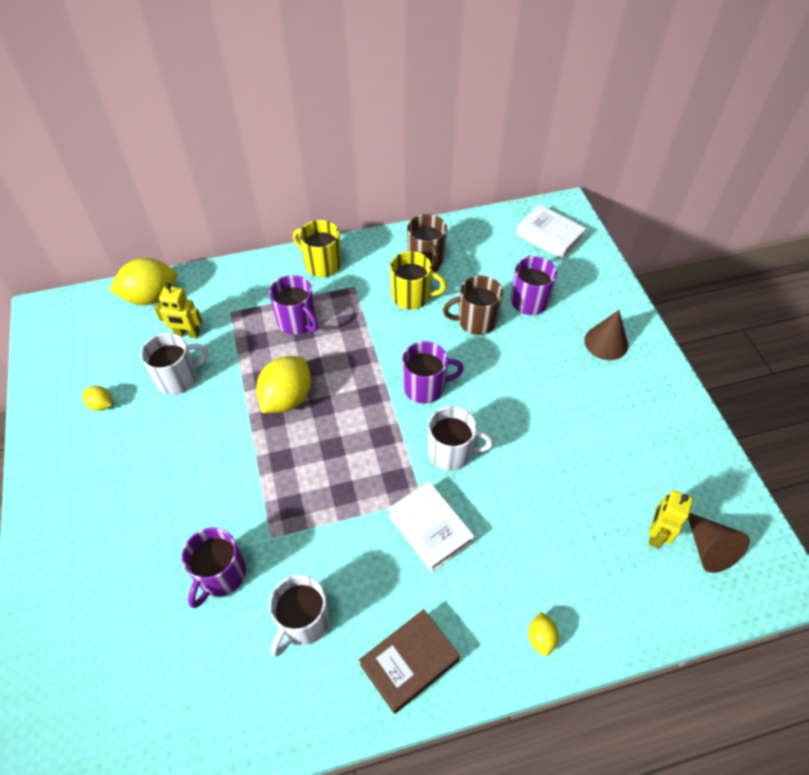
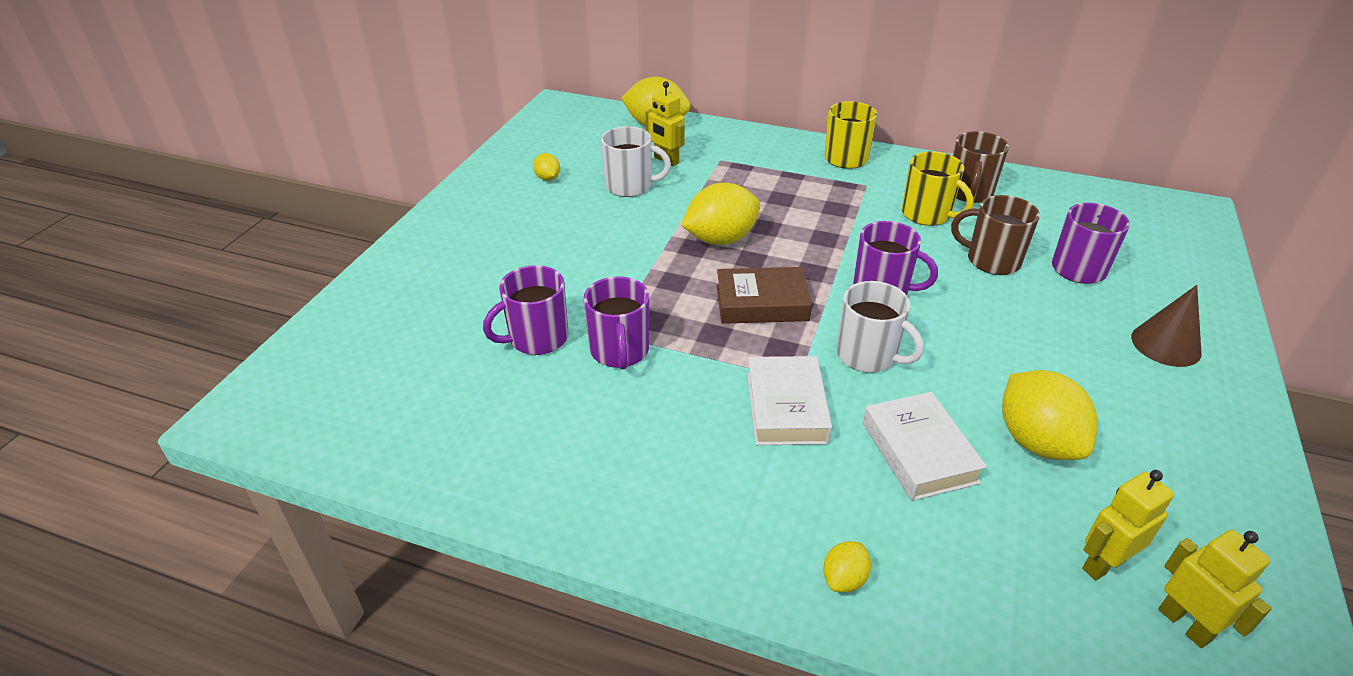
camera: 35 degrees right, 15 degrees down
(297, 321) = (781, 189): purple mug -> purple mug (619, 351)
(303, 622) = (581, 414): white mug -> none
(409, 662) = (661, 509): brown book -> brown book (761, 303)
(549, 236) = (1152, 225): white book -> white book (919, 452)
(580, 464) = (1036, 441): none -> yellow lemon
(709, 548) = (1185, 624): brown cone -> yellow robot

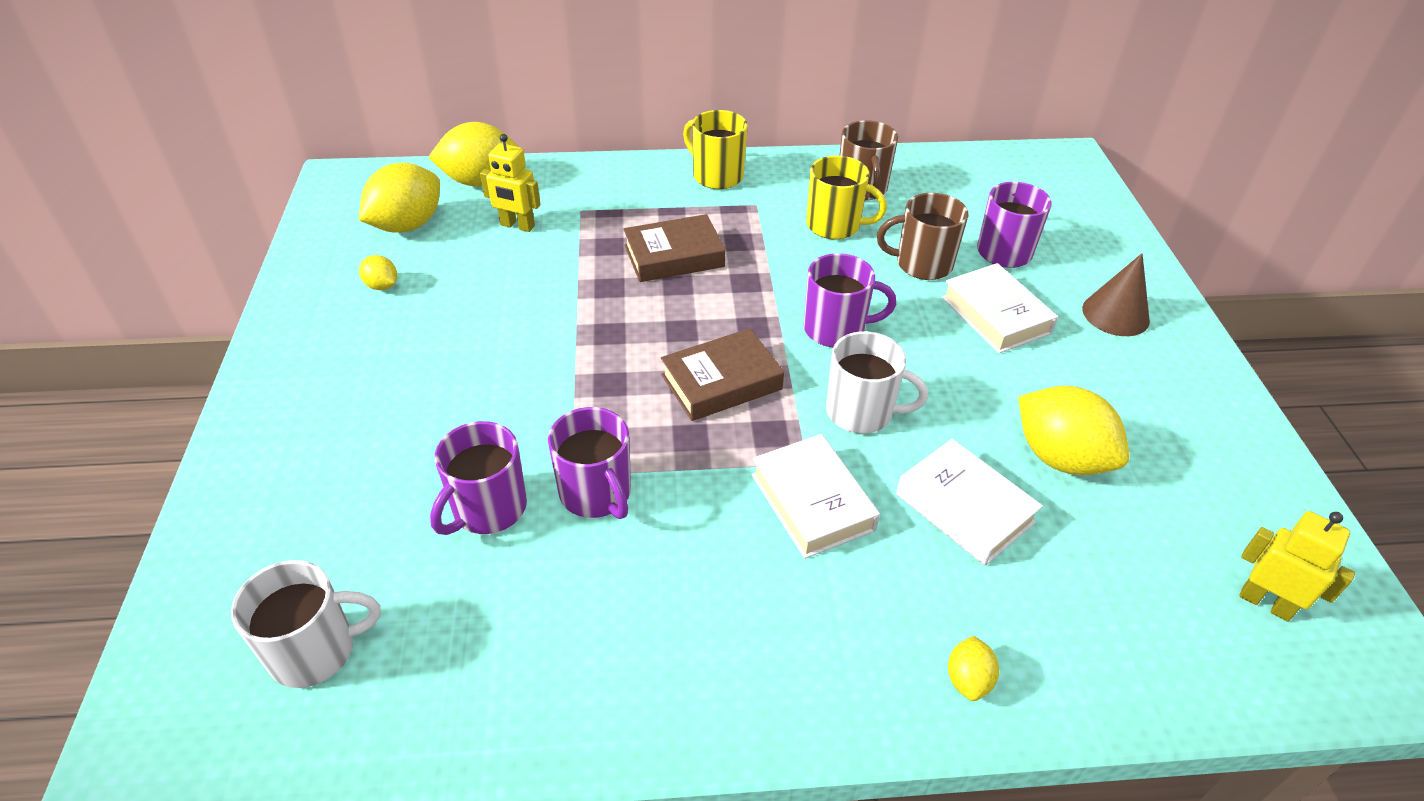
camera: 25 degrees left, 5 degrees up
(630, 186) = (492, 271): white mug -> white mug (315, 650)
(720, 239) = (635, 314): yellow lemon -> yellow lemon (407, 225)
(775, 207) = (674, 256): none -> brown book
(1039, 315) = (995, 315): none -> white book
(1103, 564) = (1176, 568): yellow robot -> none

